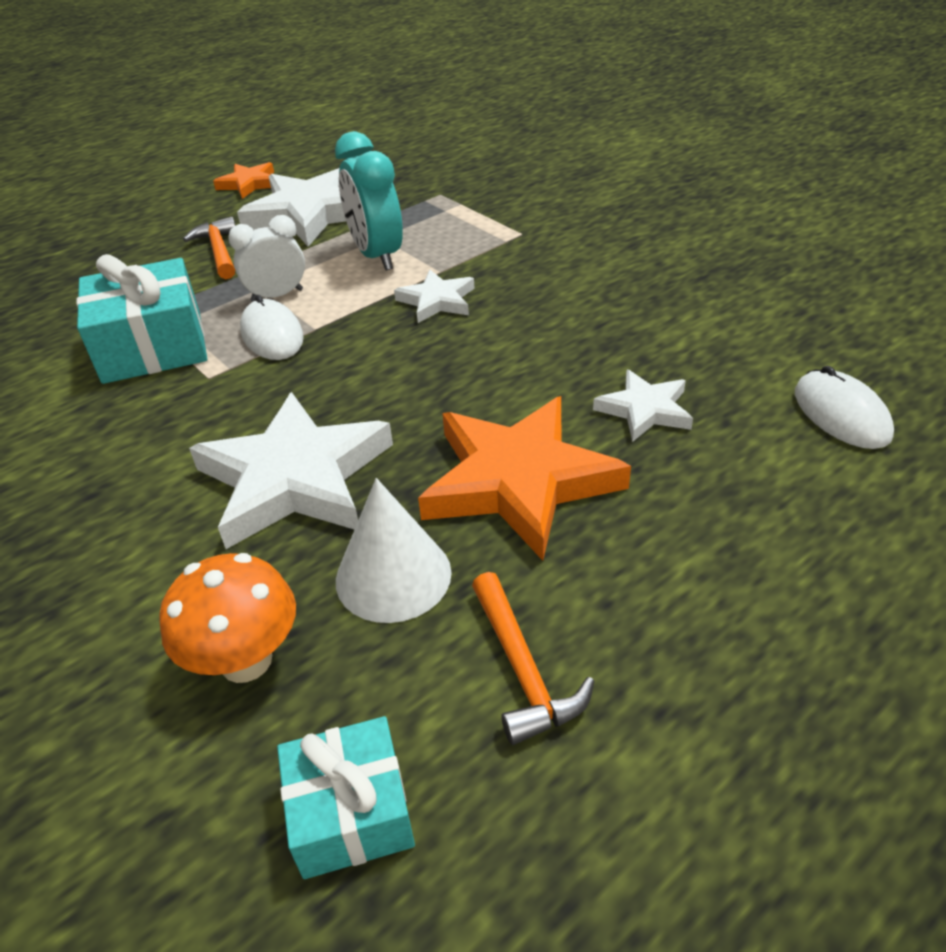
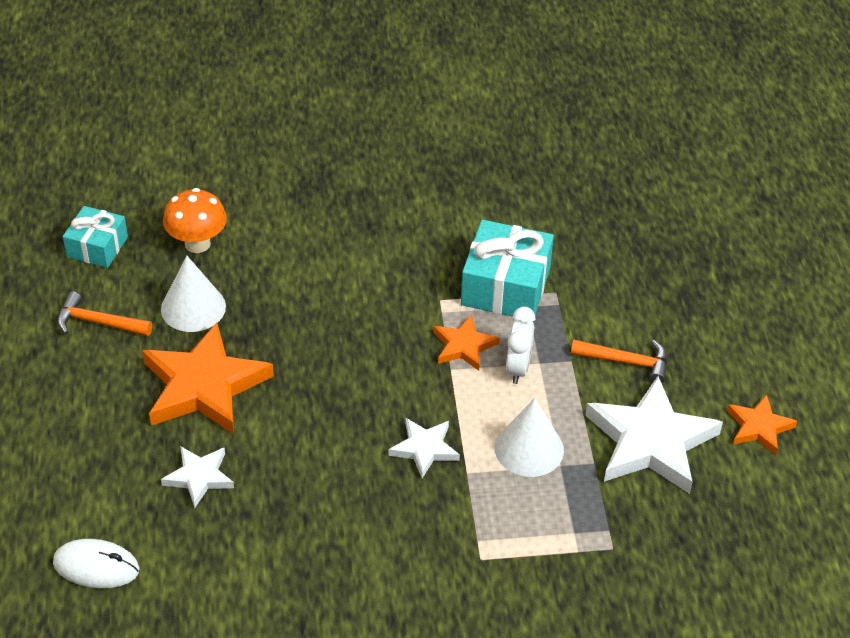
camera: 120 degrees right, 5 degrees up
(272, 335) = (464, 346): white mouse -> orange star
(295, 478) = (301, 302): white star -> none
(377, 256) = (529, 449): turquoise clock -> white cone

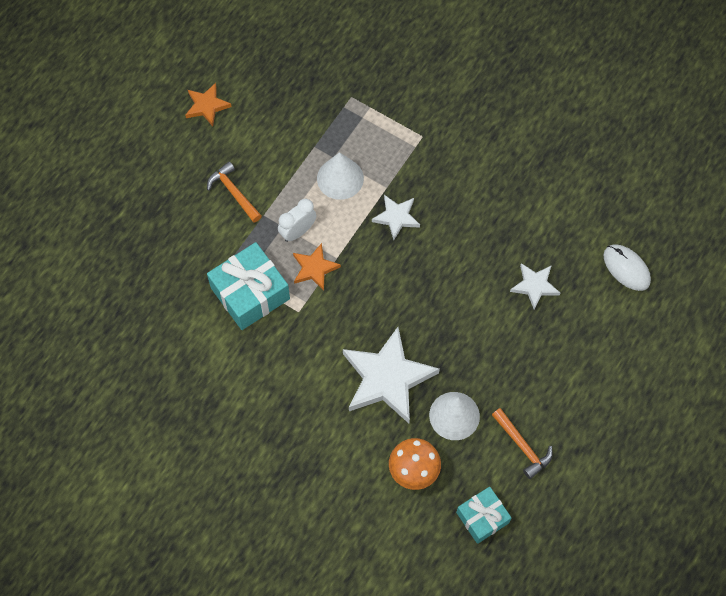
camera: 140 degrees left, 20 degrees up
(204, 385) = (489, 348): orange star -> none
(650, 441) = (272, 138): white star -> white star (387, 378)

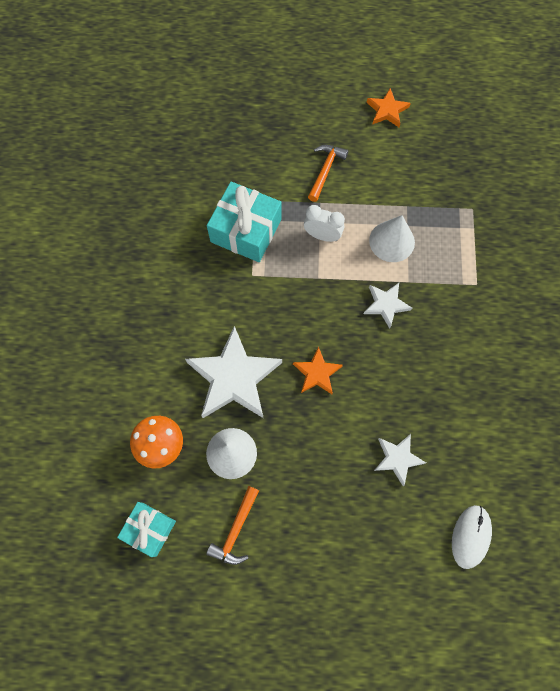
camera: 60 degrees right, 5 degrees up
(314, 268) = (298, 266): orange star -> orange star (317, 373)

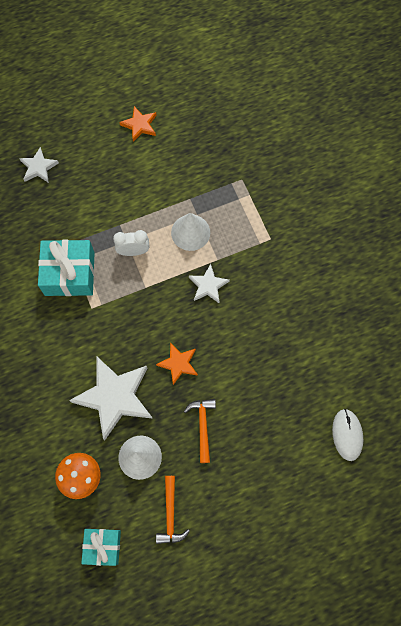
camera: 25 degrees left, 0 degrees up
(325, 170) = (112, 196): orange hammer -> orange hammer (202, 426)
(397, 458) = (269, 401): white star -> white star (38, 167)

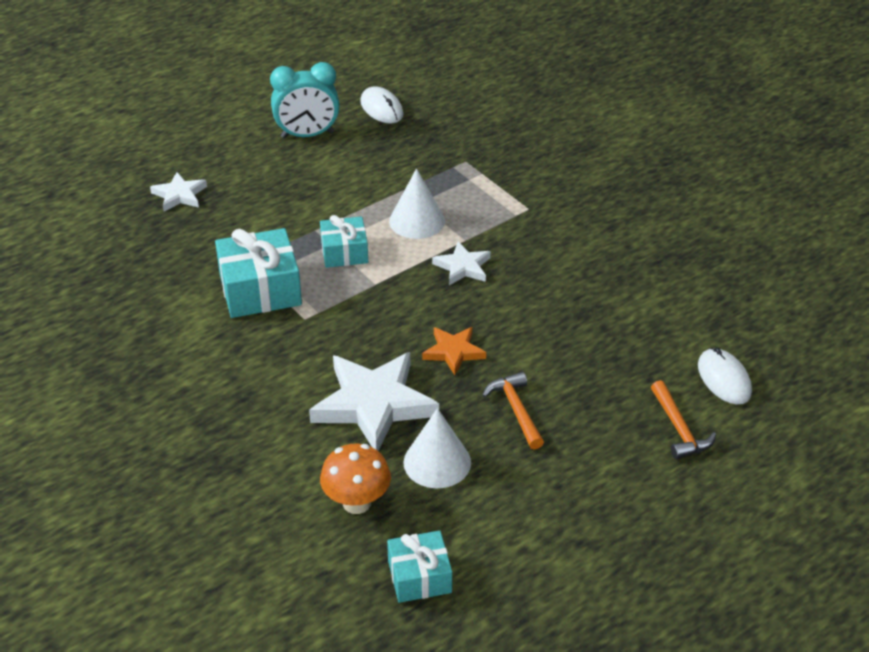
camera: 15 degrees left, 30 degrees down
(133, 251) = (344, 252): white clock -> turquoise gift
(139, 125) = (307, 135): orange star -> turquoise clock
(170, 514) = (509, 517): orange hammer -> orange hammer (679, 429)
(199, 108) = (381, 108): none -> white mouse

